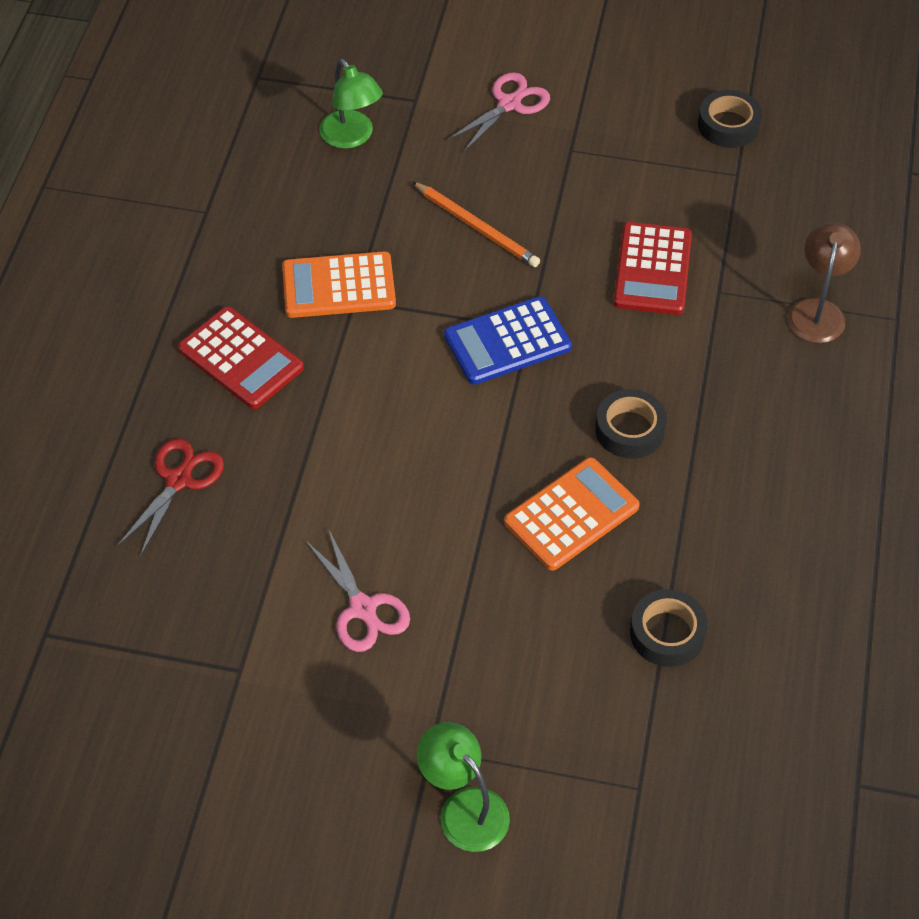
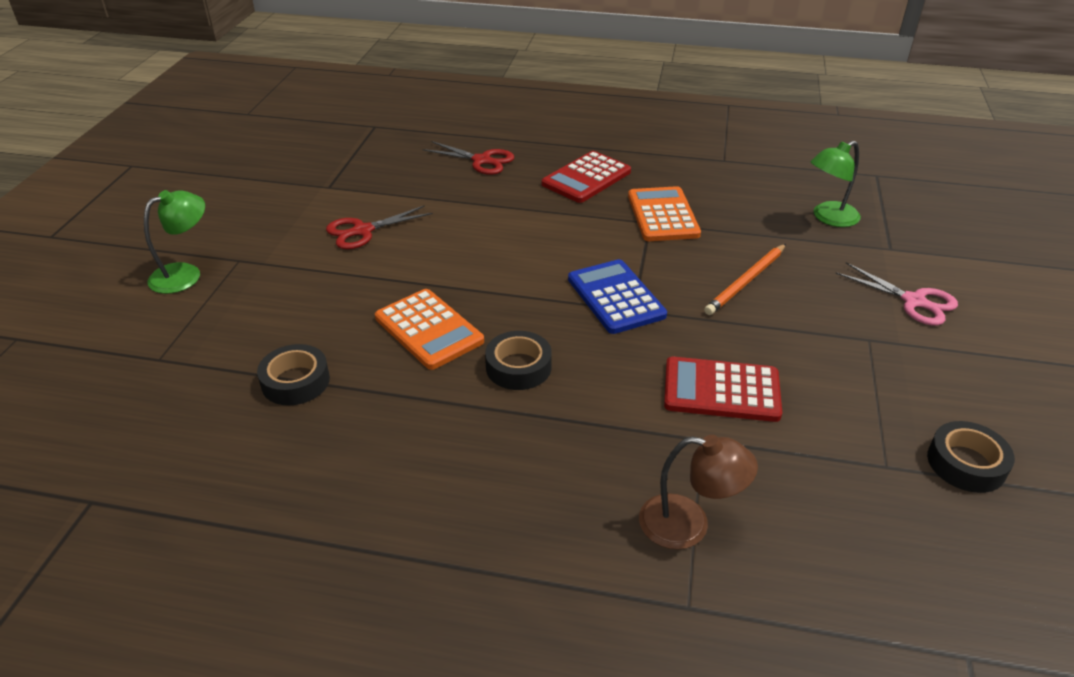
camera: 90 degrees right, 15 degrees down
(363, 608) = (363, 231): pink scissors -> red scissors

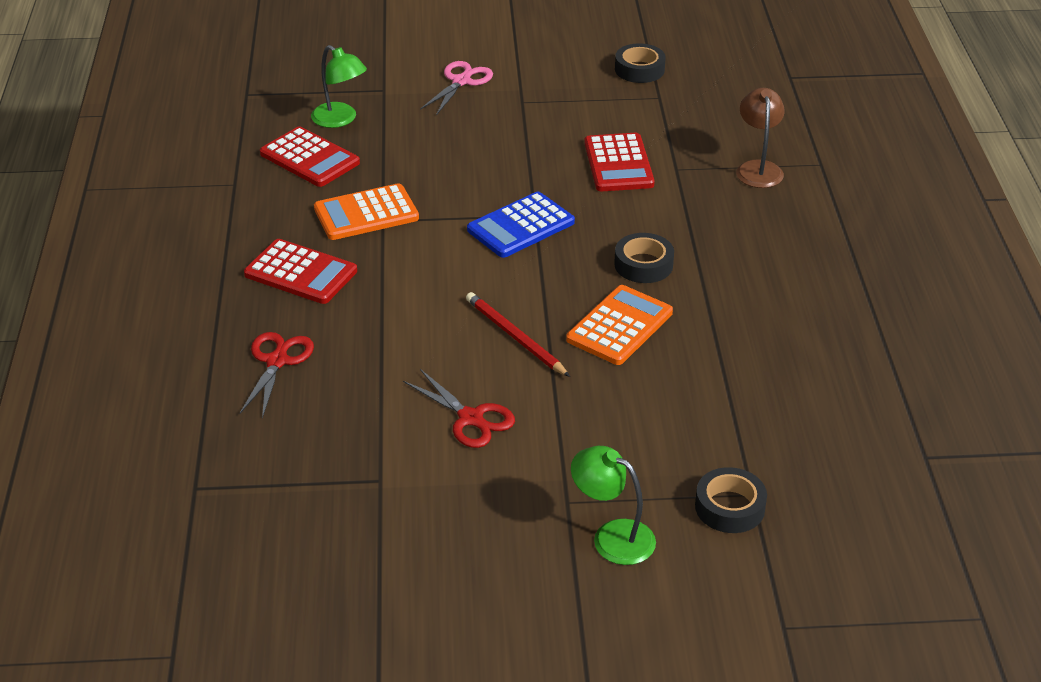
camera: 105 degrees left, 0 degrees up
(295, 381) = (730, 388): black tape -> black tape (729, 507)
(448, 267) = (515, 337): none -> red pencil
(746, 281) = (466, 159): orange pencil -> none
(760, 196) = (309, 158): none -> red calculator

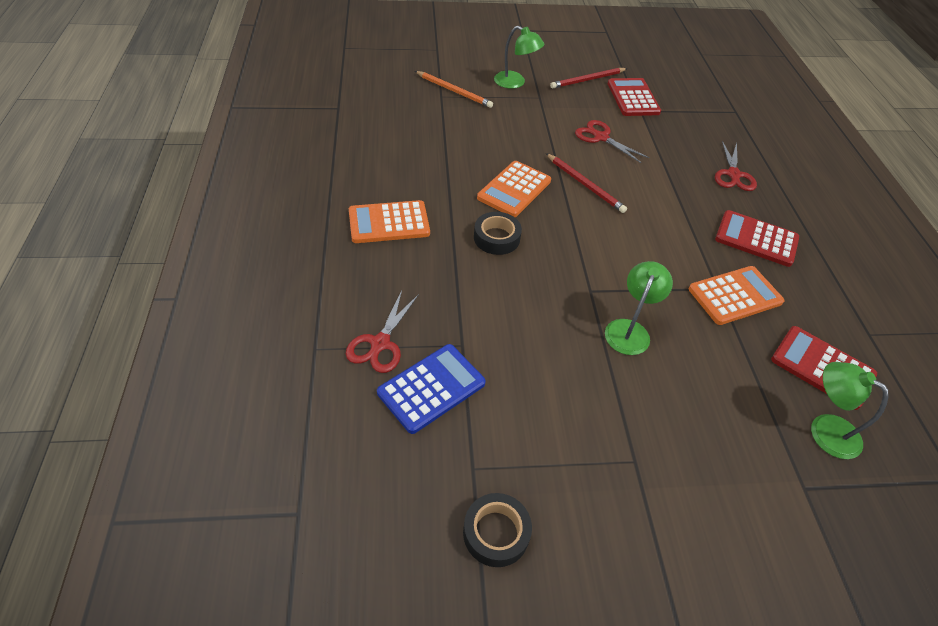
camera: 175 degrees right, 10 degrees up
(461, 81) = (718, 505): pink scissors -> none
(464, 553) = (587, 80): none -> red pencil
(499, 183) = (630, 329): none -> green lamp
(521, 226) = (600, 278): blue calculator -> blue calculator (431, 388)
(618, 164) = (519, 353): red calculator -> red calculator (633, 98)
(729, 507) = (454, 91): black tape -> orange pencil
(758, 168) = (380, 343): brown lamp -> red scissors
(783, 278) = (389, 223): none -> orange calculator

